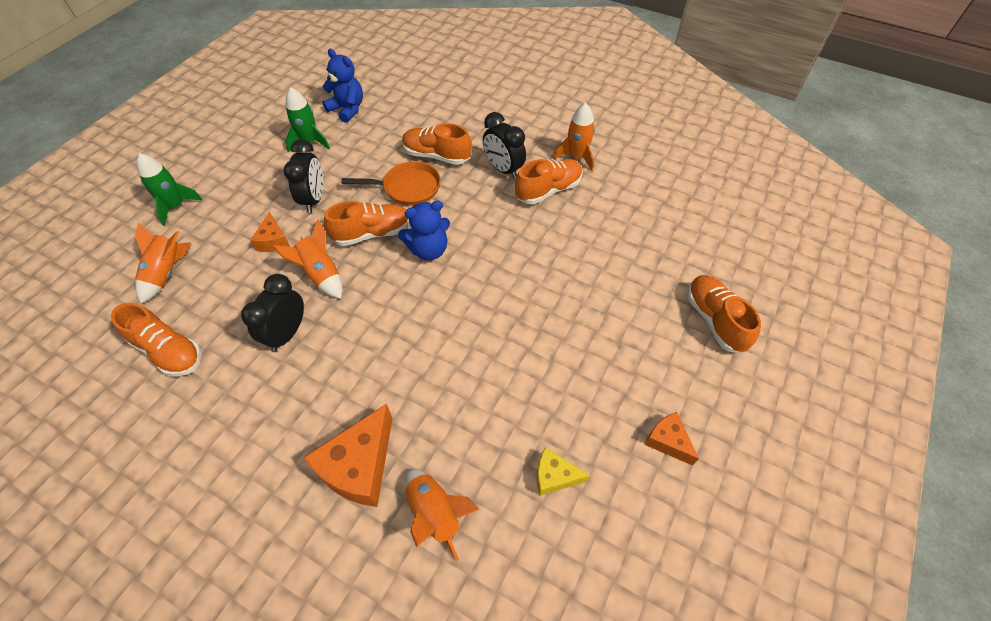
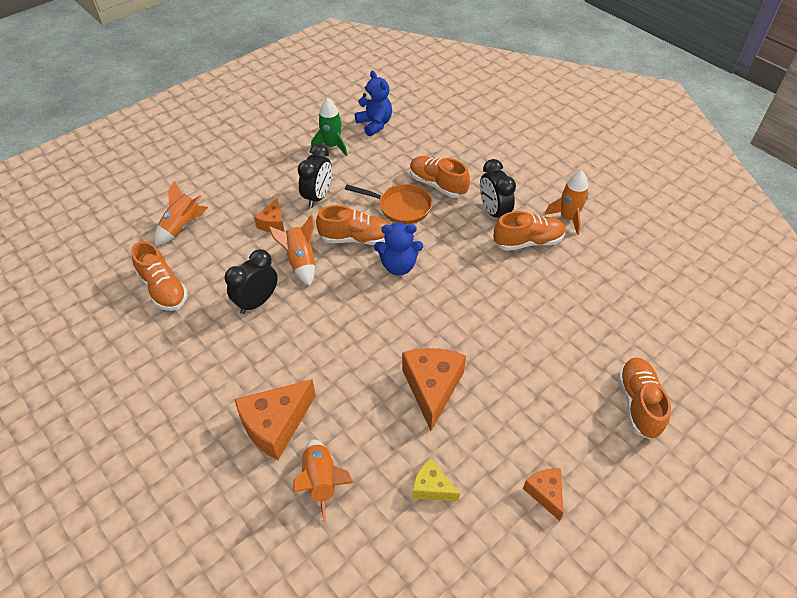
camera: 20 degrees right, 5 degrees down
(176, 206) = (206, 174): green rocket -> none
(513, 368) = (432, 388): none -> orange cheese

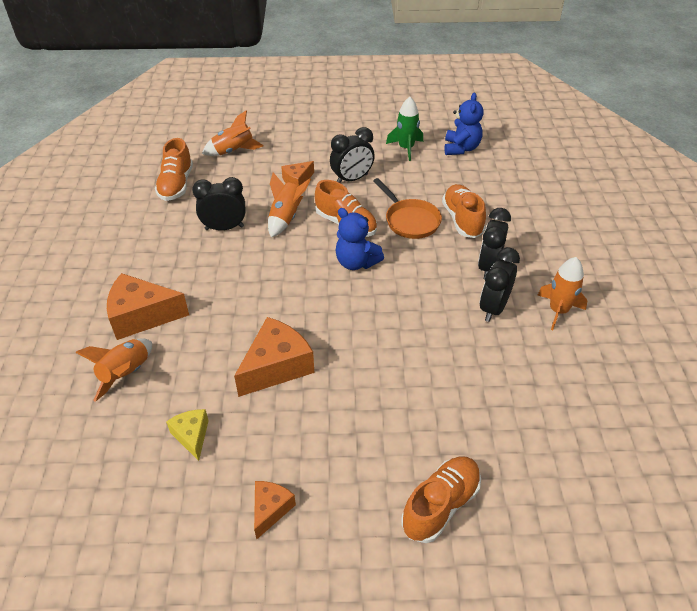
camera: 40 degrees right, 5 degrees down
(528, 242) = (493, 308): orange shoe -> black clock

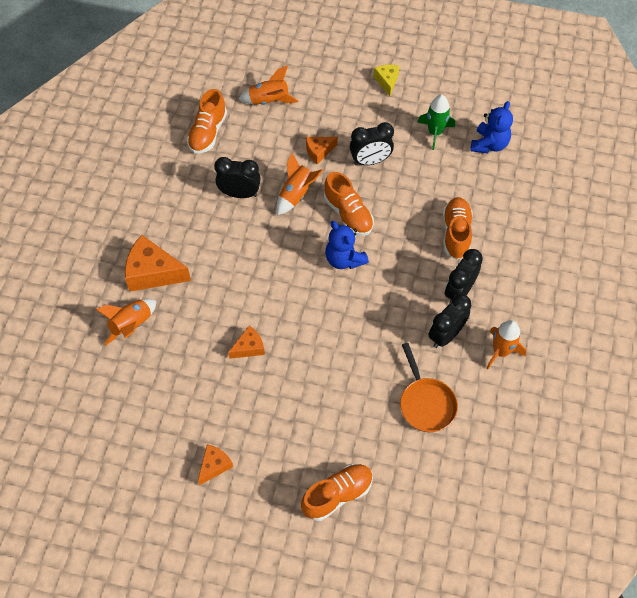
camera: 15 degrees right, 15 degrees up
(192, 436) = (171, 392): yellow cheese -> yellow cheese (387, 81)
(276, 366) = (249, 347): orange cheese -> orange cheese, size x0.55
(410, 220) = (407, 223): orange pan -> orange pan (426, 403)

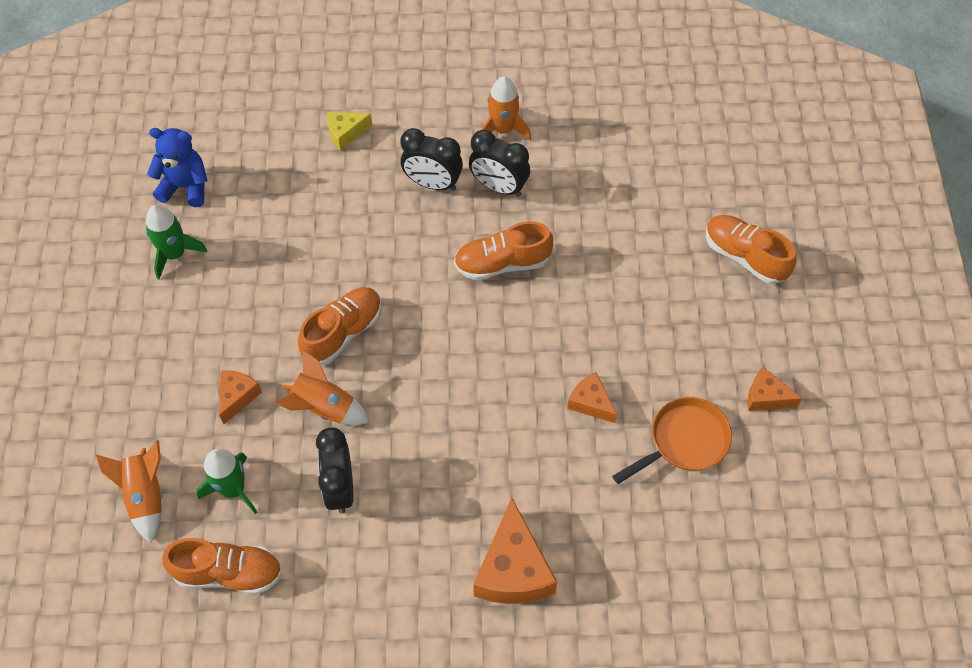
camera: 105 degrees left, 0 degrees up
(132, 325) = (609, 569): orange rocket -> none
(258, 141) = (233, 489): none -> green rocket
(319, 151) = (237, 397): orange cheese -> orange cheese turned 120 degrees counterclockwise
(344, 259) = (419, 321): blue teddy bear -> none
(370, 161) = (242, 325): black clock -> none
(387, 81) = (82, 334): yellow cheese -> yellow cheese (345, 133)
(426, 403) = (597, 191): orange pan -> orange pan (684, 441)
(456, 233) = (344, 201): orange shoe -> orange shoe (502, 263)

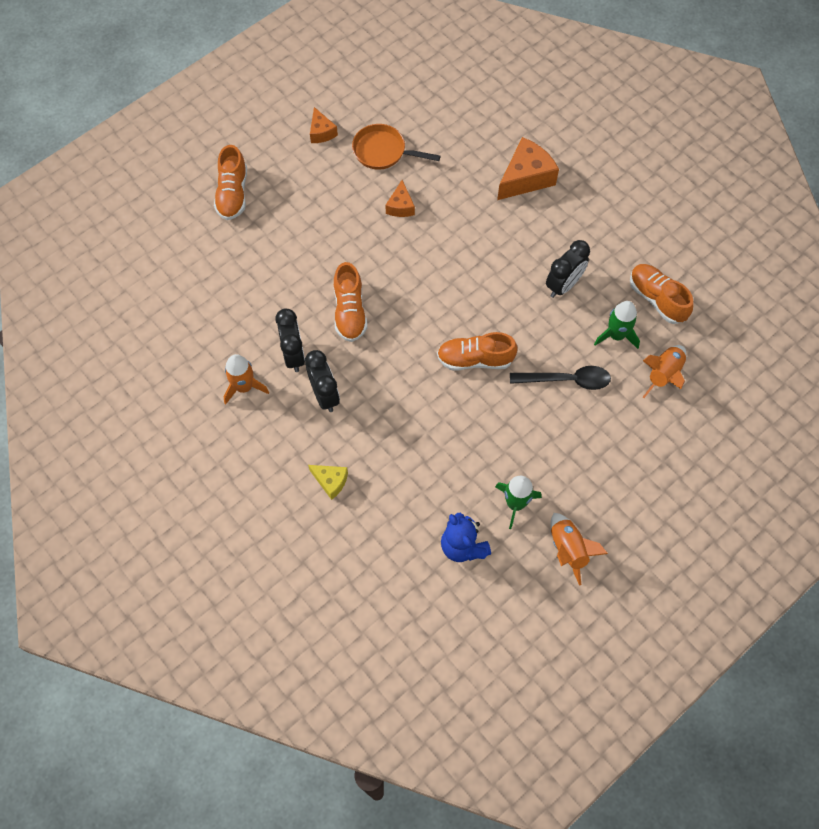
camera: 130 degrees left, 5 degrees up
(237, 397) = (566, 380): orange cheese -> black spoon
(324, 407) = (529, 330): orange rocket -> orange rocket (568, 549)
(502, 263) = (350, 312): orange shoe -> orange shoe turned 45 degrees clockwise

